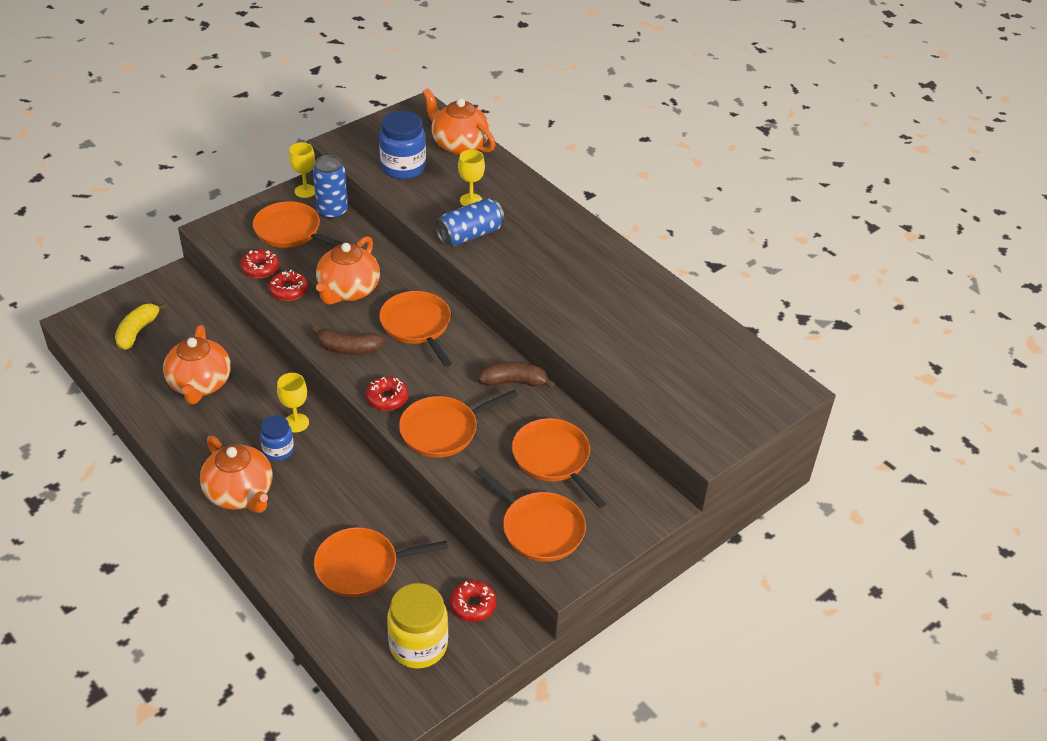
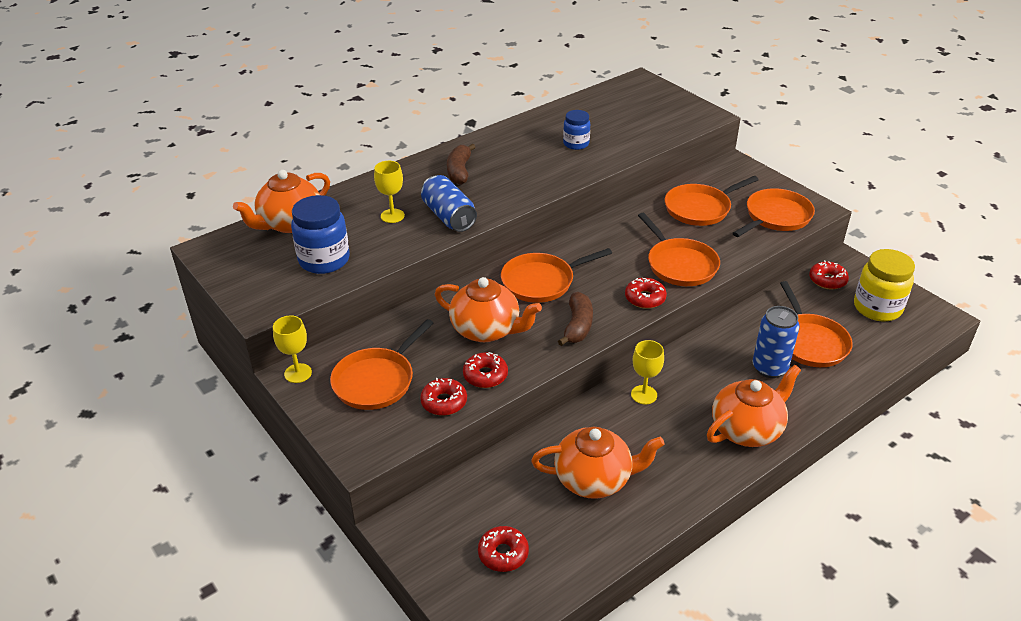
camera: 85 degrees left, 5 degrees down
(137, 331) = (503, 553): yellow banana -> red donut
(278, 450) = (684, 405): blue jar -> blue jar (576, 144)
(332, 211) = (344, 348): blue can -> blue can (769, 368)
(514, 382) = (613, 226): brown banana -> brown banana (459, 171)

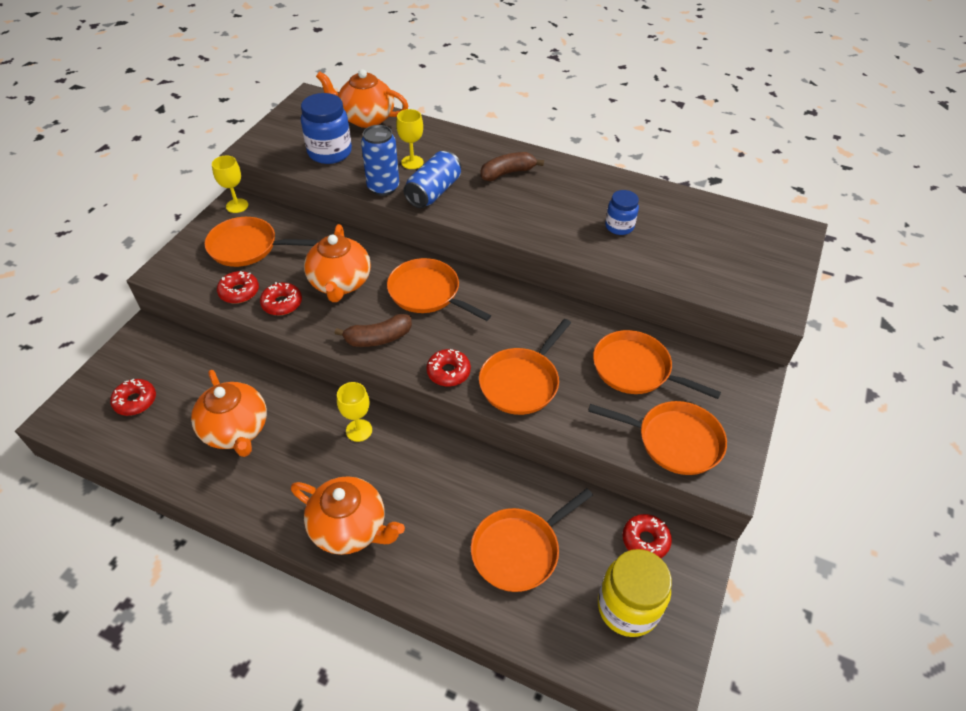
camera: 60 degrees right, 10 degrees up
(769, 368) = (453, 522): blue can -> blue can (383, 187)

